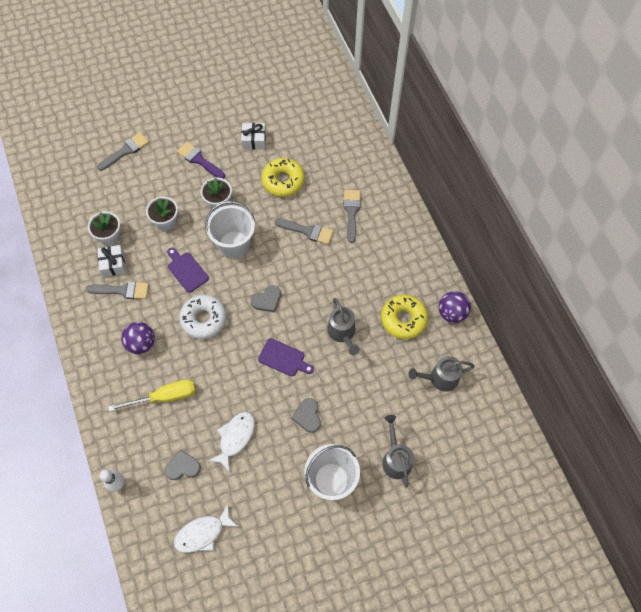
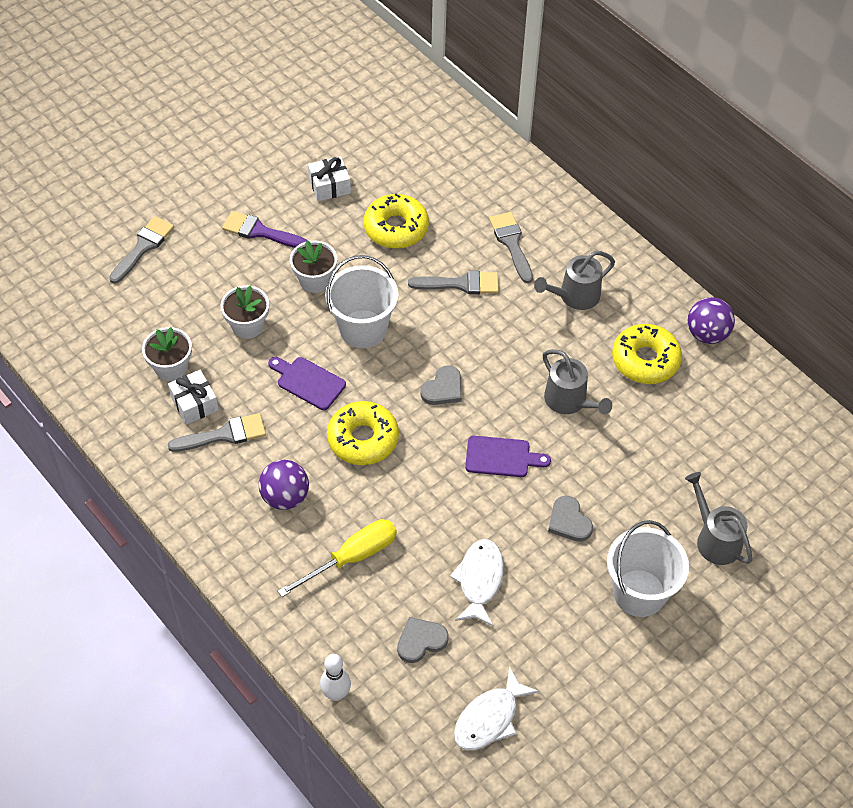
camera: 20 degrees left, 10 degrees down
(203, 319) = (363, 439): white donut -> yellow donut
(440, 378) = (728, 420): grey watering can -> grey watering can (575, 296)

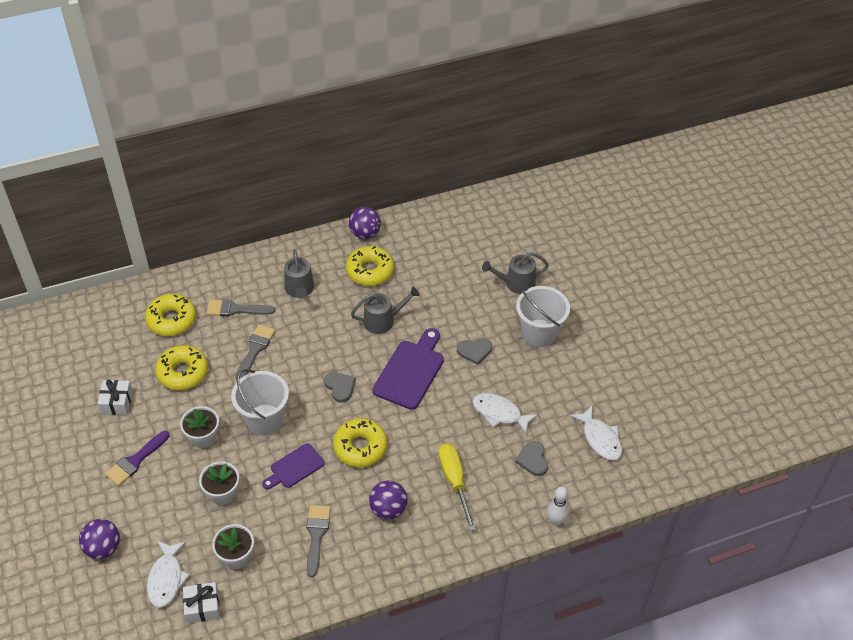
camera: 70 degrees left, 5 degrees down
(124, 315) = (166, 578): none -> white fish
(143, 247) = (103, 548): grey brush -> purple ball
(194, 403) = (278, 548): white gift -> white gift (202, 607)
(466, 189) = (171, 320): none -> yellow donut
(501, 457) = (410, 371): purple cutting board -> purple cutting board, size x1.63

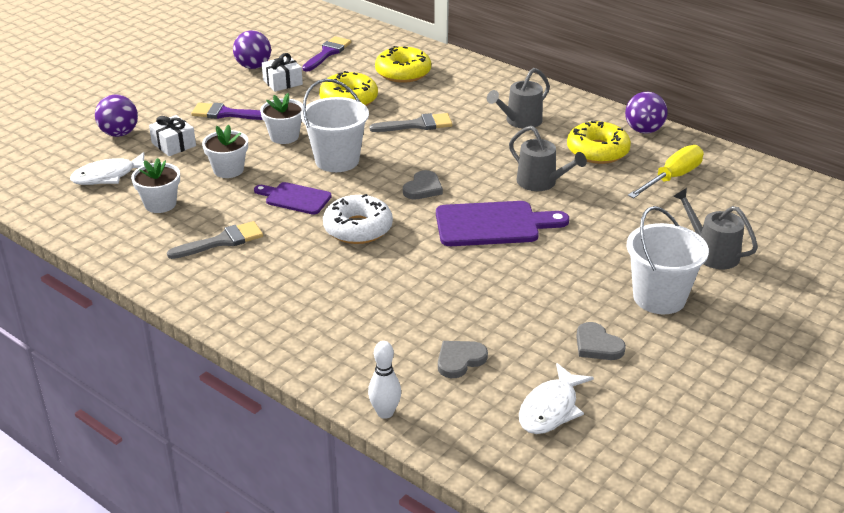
camera: 60 degrees right, 15 degrees down
(95, 352) = (327, 53): none -> purple brush
(202, 607) = (89, 206): white gift -> white gift (174, 144)
(235, 309) = (453, 98): grey brush -> none
(360, 447) = (358, 228): yellow donut -> white donut
(388, 509) = (292, 276): purple ball -> purple ball (253, 66)
(454, 481) = (371, 309): yellow screwdriver -> yellow screwdriver (672, 178)
(474, 351) = (572, 258): grey heart -> grey heart (597, 345)
(499, 413) = (502, 309): white fish -> none

